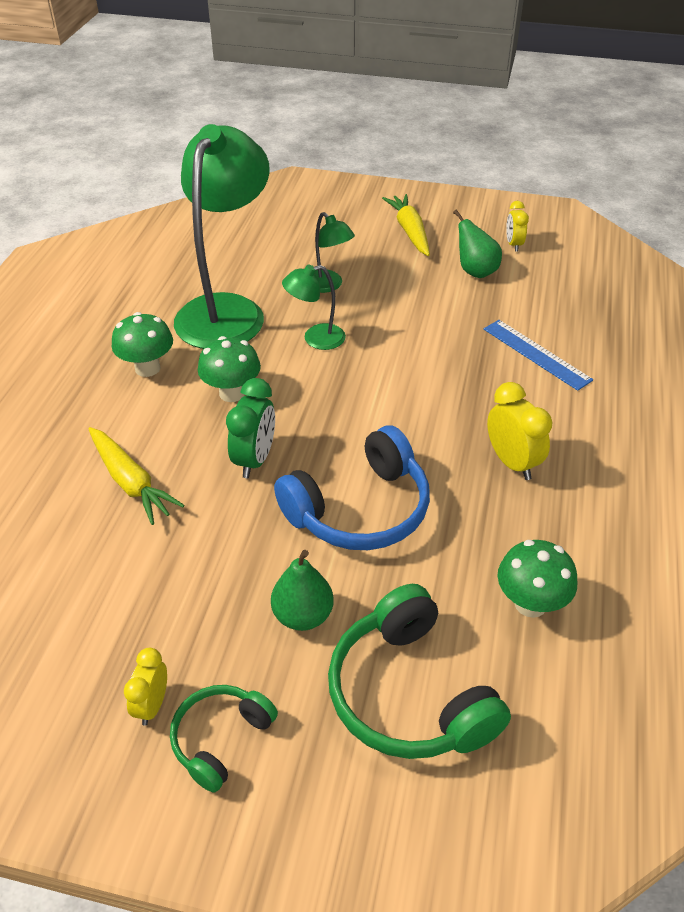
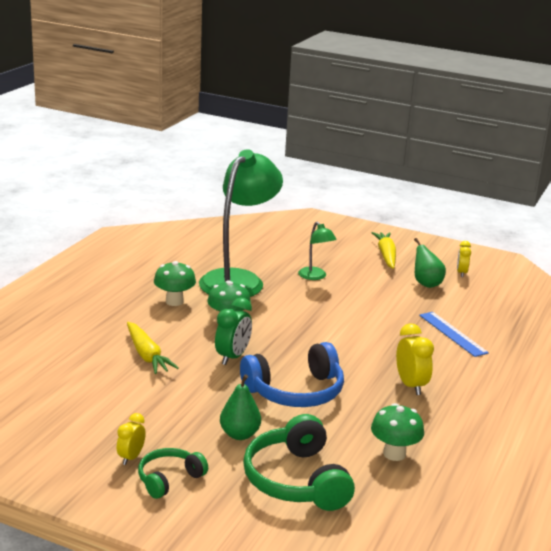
camera: 10 degrees right, 20 degrees down
(315, 339) = (296, 303): green lamp -> none

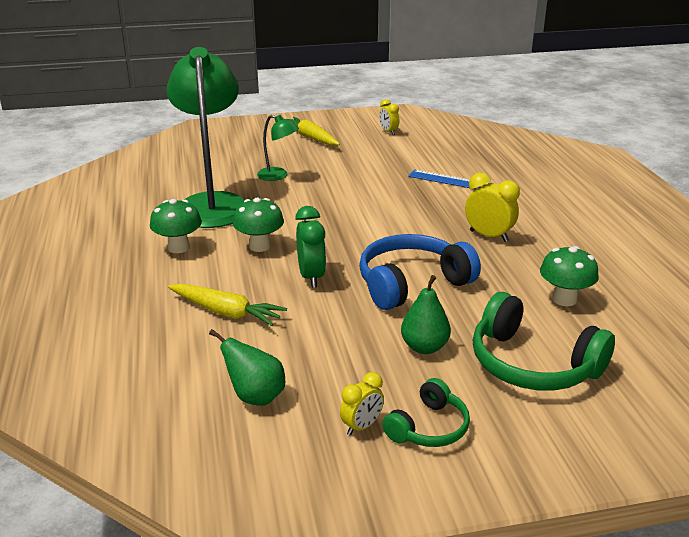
camera: 35 degrees left, 5 degrees up
(131, 457) = (361, 426): yellow clock -> yellow clock turned 120 degrees counterclockwise
(169, 479) = (429, 428): green headphones -> green headphones turned 150 degrees counterclockwise
(295, 392) = (411, 283): blue headphones -> blue headphones turned 150 degrees counterclockwise
(426, 284) = (375, 149): green pear -> green pear (255, 397)

